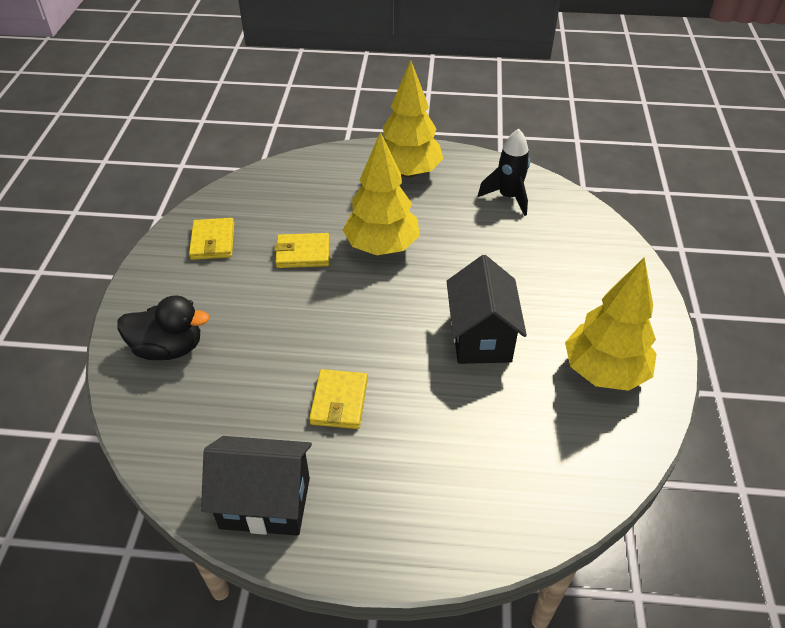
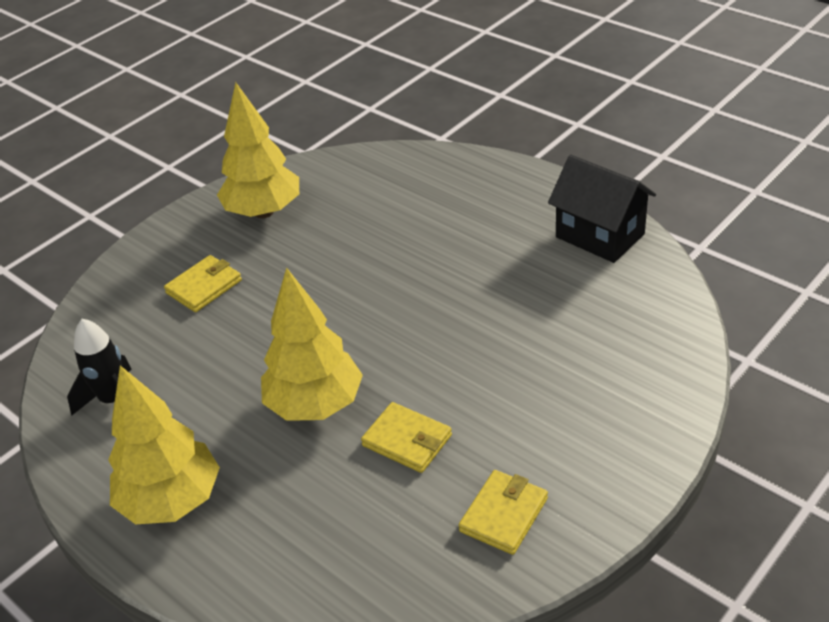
camera: 140 degrees left, 5 degrees down
(168, 348) = (625, 392): black duck -> none
(339, 401) = (491, 276): yellow wallet -> yellow wallet (204, 287)
(481, 337) = (323, 274): black house -> none

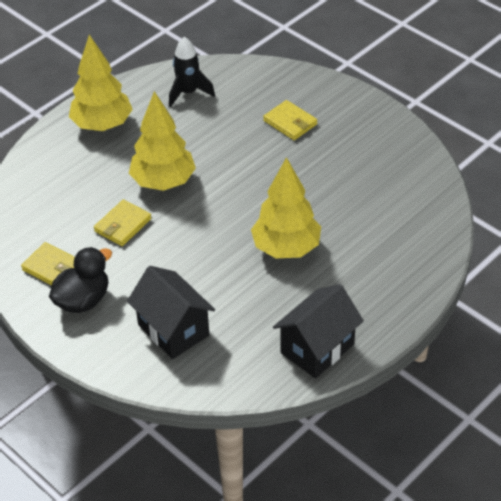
camera: 90 degrees right, 5 degrees up
(263, 212) = (374, 147): yellow tree -> yellow tree (286, 248)
(564, 465) = (83, 300): none -> black duck
(599, 360) = (173, 330): none -> black house

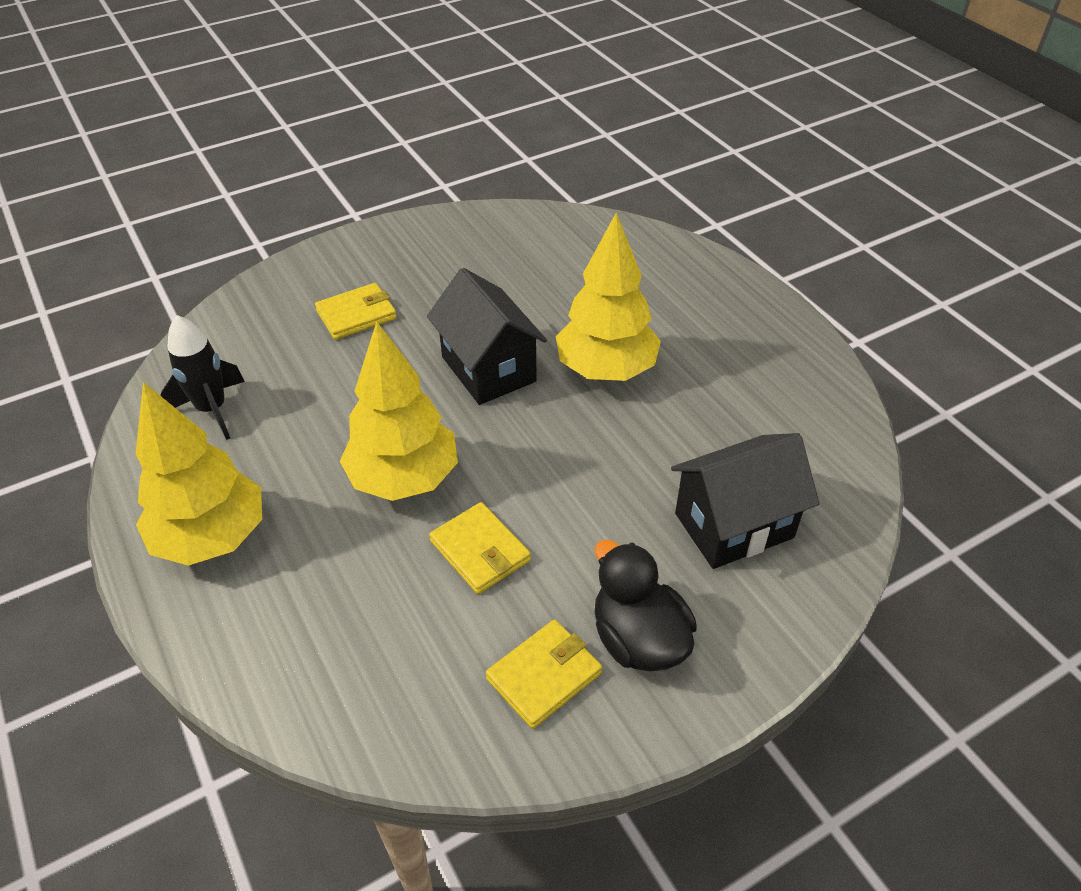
camera: 75 degrees left, 0 degrees up
(317, 348) = (798, 379): black house -> black house (488, 369)

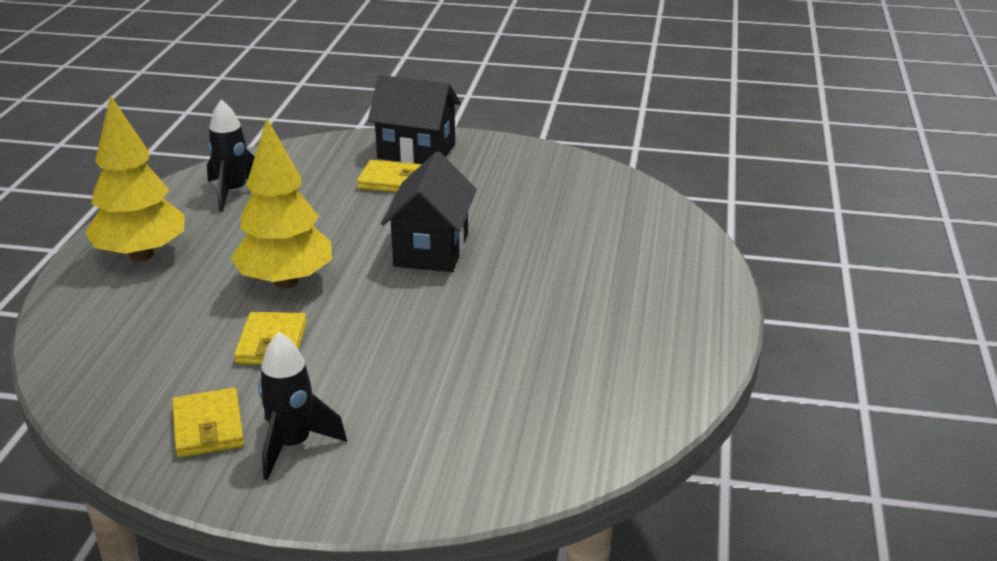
camera: 40 degrees right, 15 degrees down
(544, 676) = (208, 427): yellow wallet -> yellow wallet turned 75 degrees clockwise
(606, 370) = (514, 289): yellow tree -> none
(638, 639) = (293, 445): black duck -> black rocket
(734, 525) = (460, 425): black house -> black house (416, 151)

